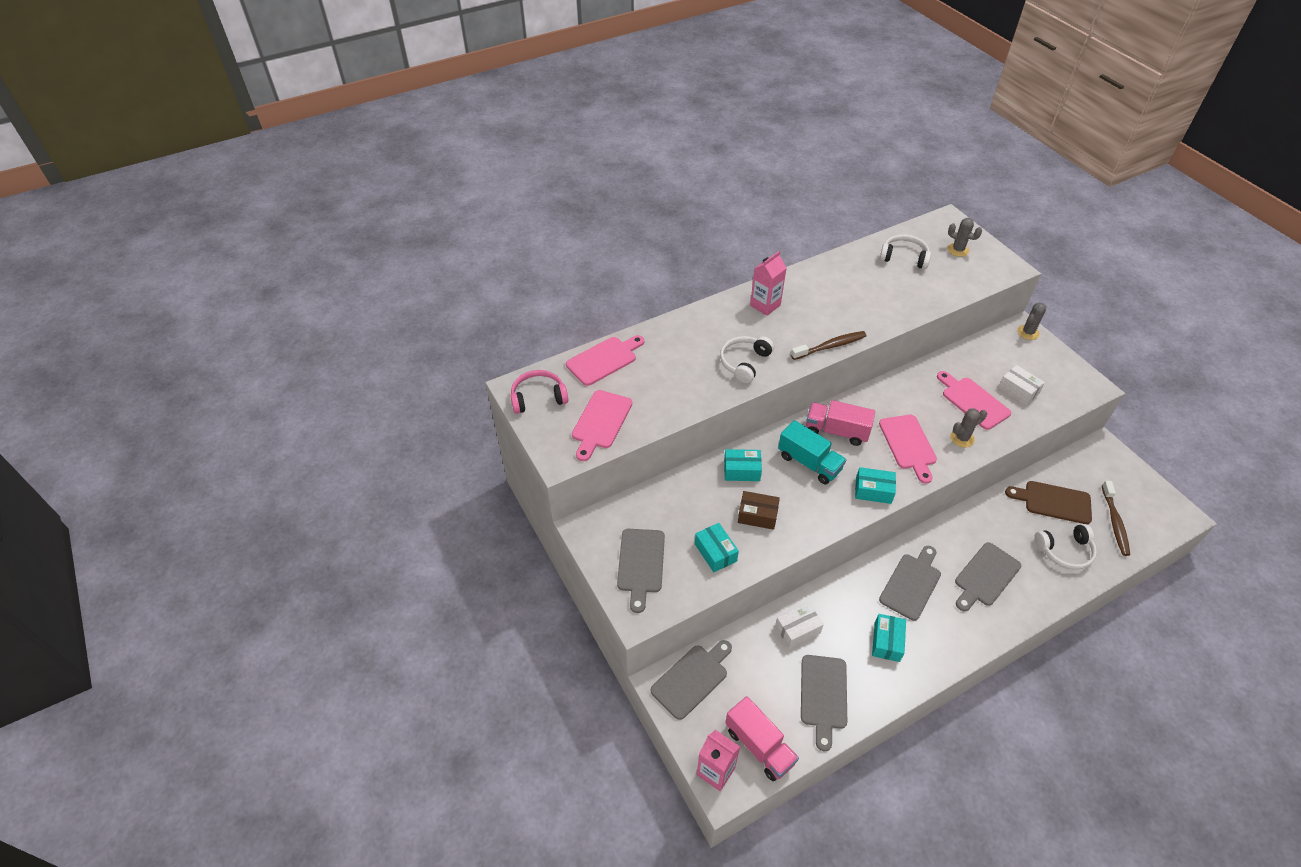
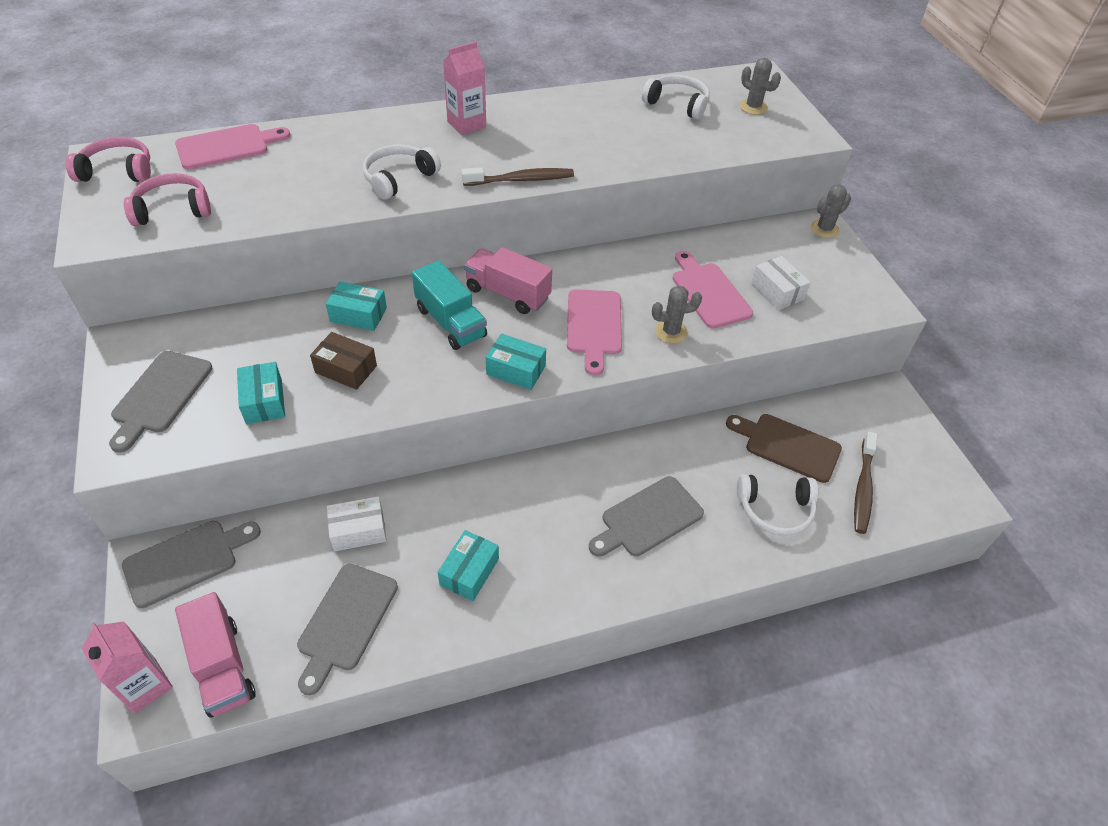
camera: 10 degrees right, 0 degrees up
(600, 422) = (172, 209): pink cutting board -> pink headphones
(911, 584) = (542, 507): grey cutting board -> none

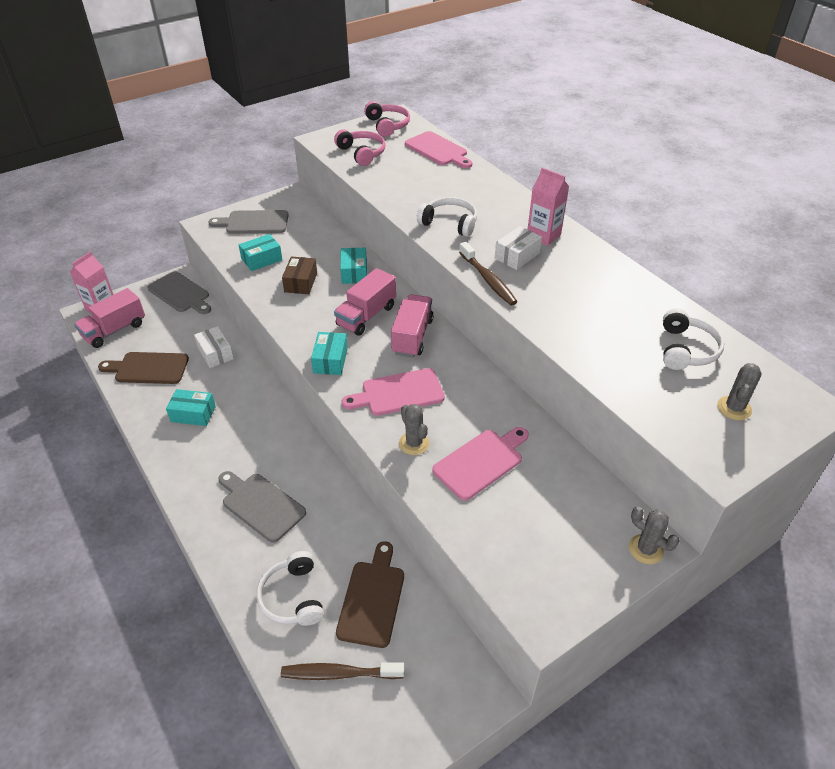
camera: 75 degrees right, 5 degrees down
(345, 621) = (148, 368): grey cutting board -> brown cutting board
(451, 322) = (366, 316): turquoise truck -> pink truck
(777, 291) = (512, 516): white box -> white box (517, 256)

